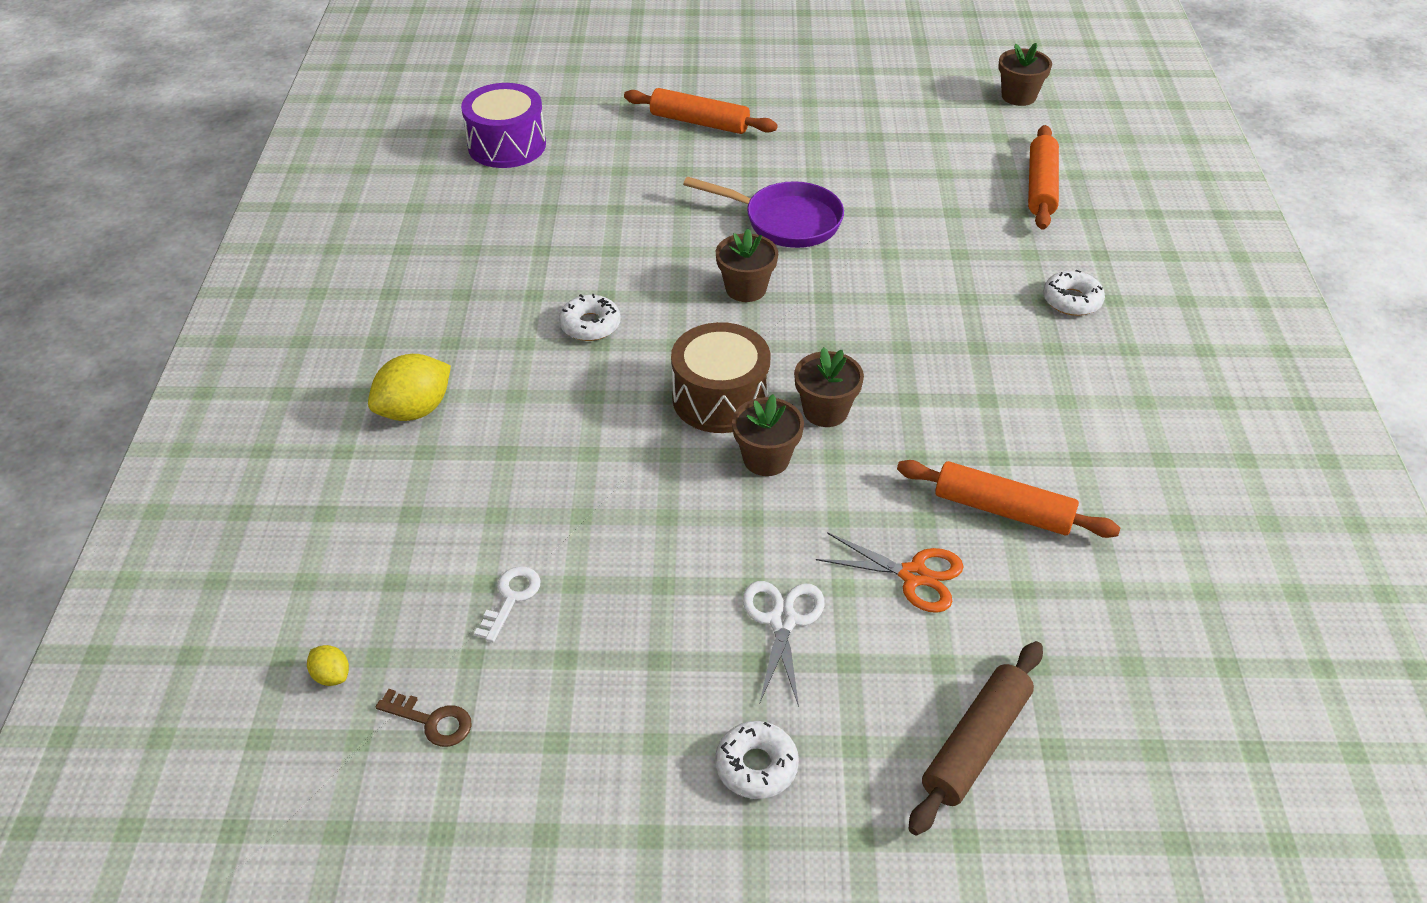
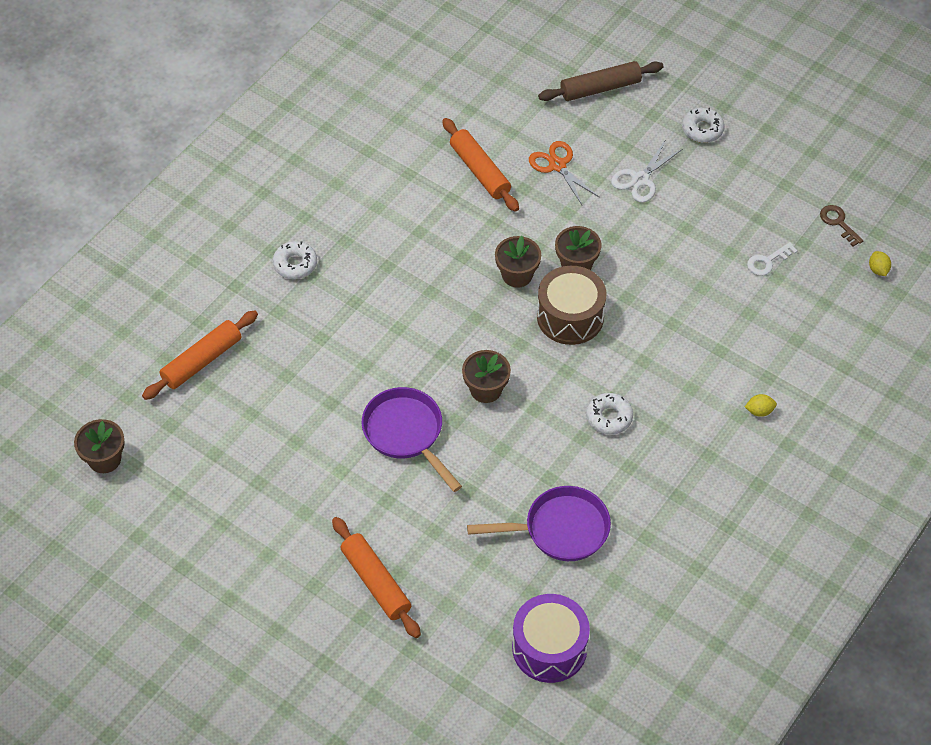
camera: 145 degrees left, 10 degrees up
(415, 410) = (759, 411): yellow lemon -> yellow lemon, size x0.49
(565, 219) = (560, 529): none -> purple pan

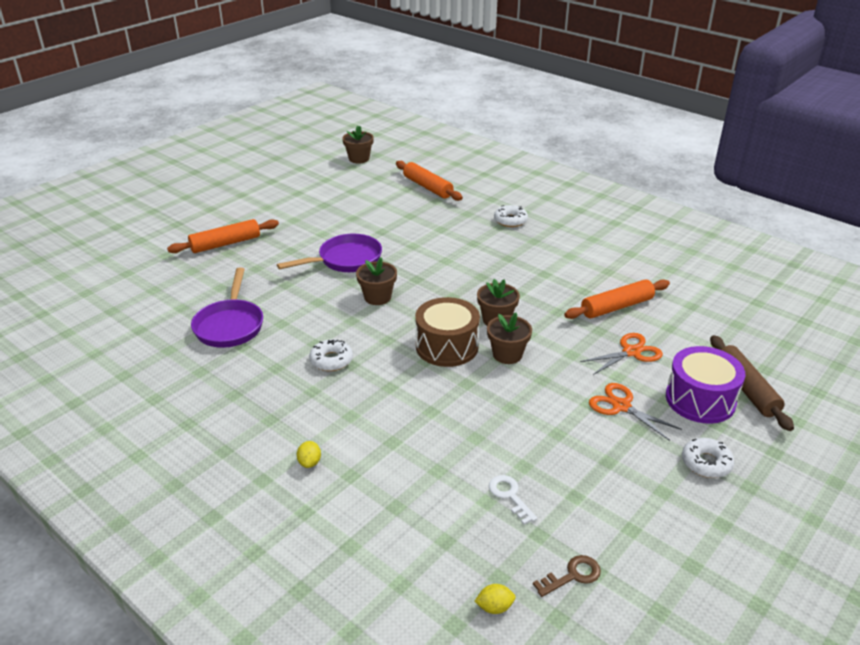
camera: 95 degrees right, 20 degrees down
(549, 648) = (129, 313): purple drum -> purple drum (700, 399)
(640, 179) = (621, 406): white scissors -> orange scissors

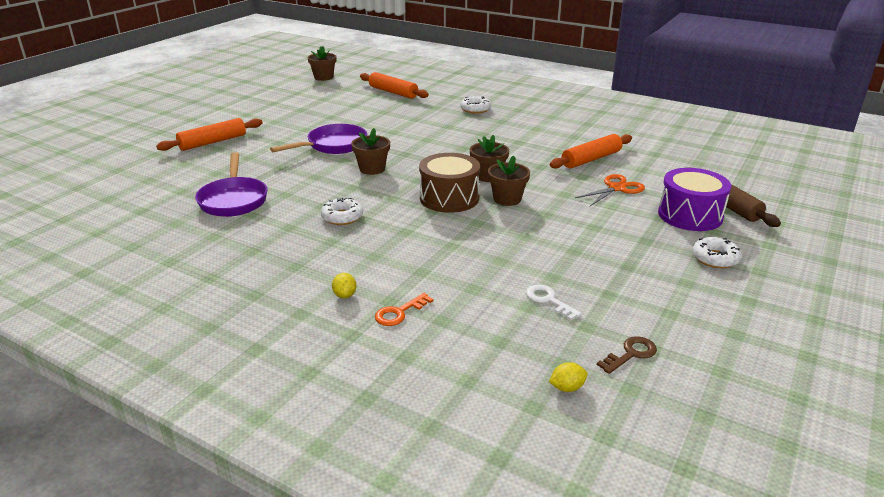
camera: 10 degrees left, 5 degrees down
(357, 491) = (399, 313): none -> orange key
(621, 406) = (623, 226): orange scissors -> none

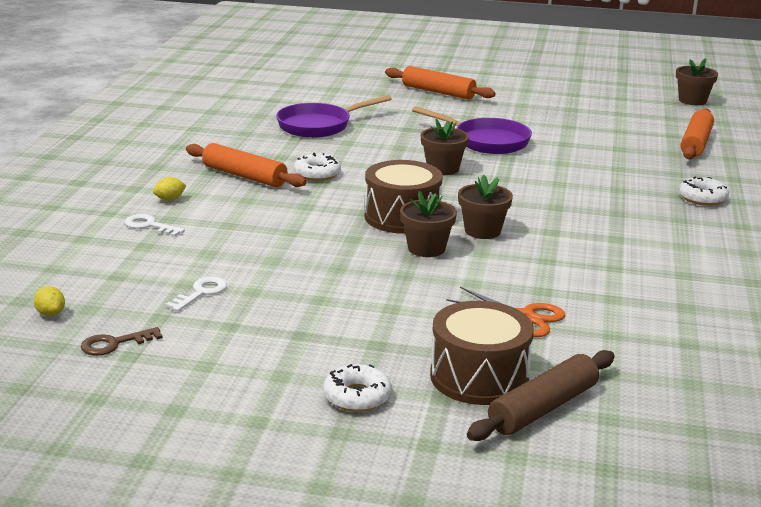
camera: 70 degrees right, 5 degrees down
(399, 313) = (149, 226): orange key -> white key
(591, 159) = (609, 293): orange rolling pin -> orange rolling pin (244, 176)
(631, 354) = (114, 344): brown key -> brown key turned 120 degrees clockwise
(690, 215) = (479, 377): purple drum -> brown drum

